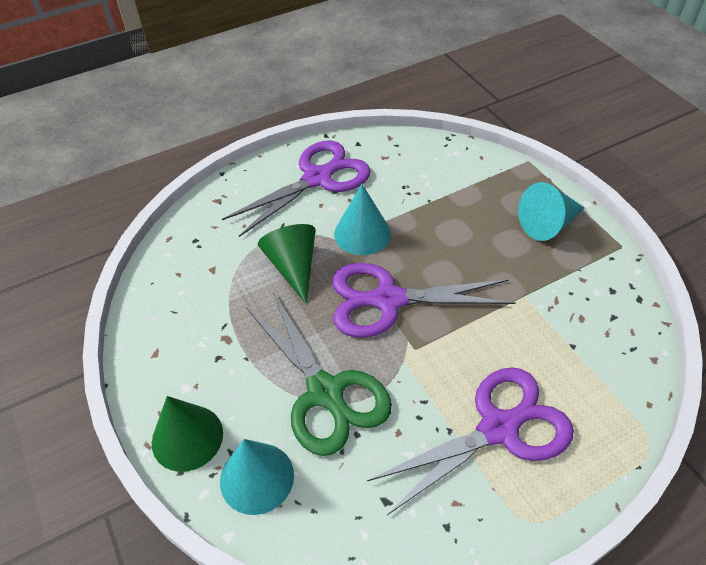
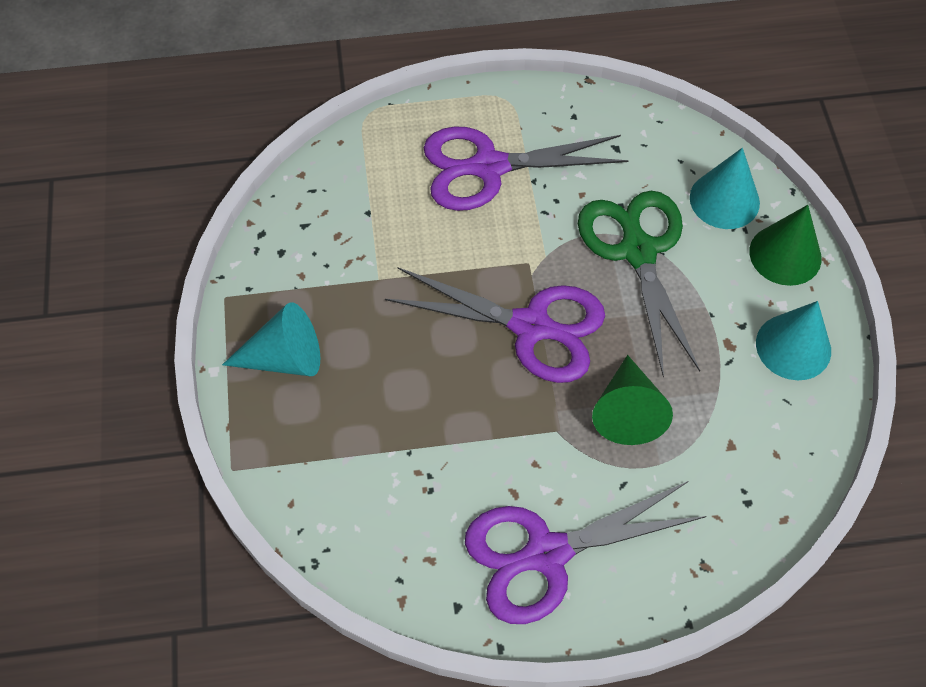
camera: 160 degrees left, 10 degrees up
(362, 233) = (522, 430): turquoise cone -> turquoise cone (793, 346)

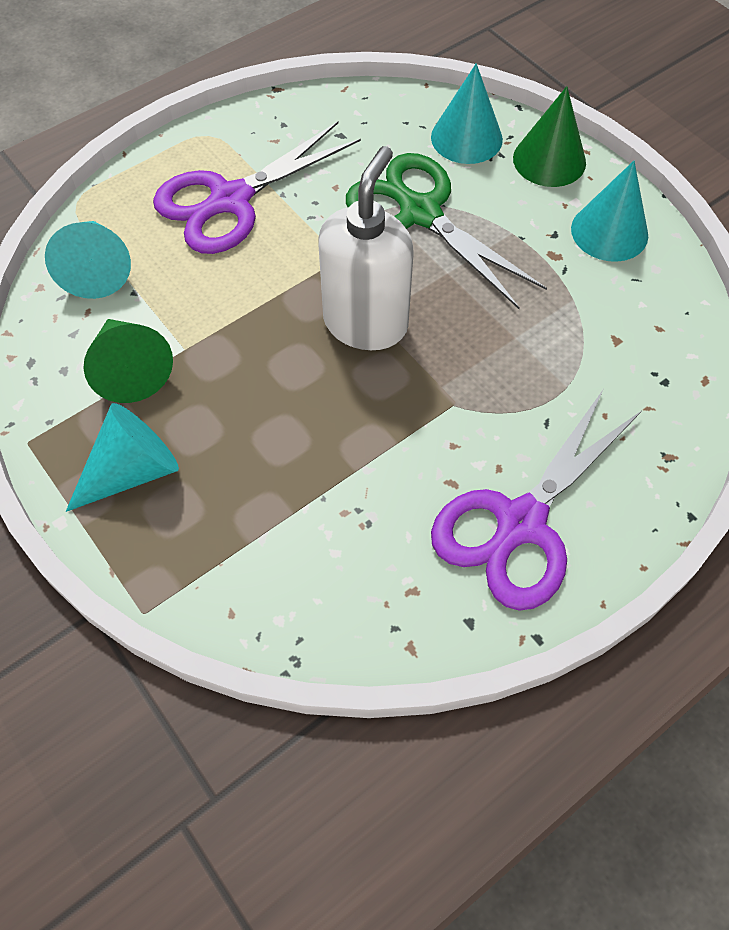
camera: 30 degrees left, 0 degrees up
(351, 179) = (97, 269): none -> turquoise cone
(531, 326) = (366, 323): purple scissors -> white soap dispenser
(627, 411) = (506, 355): green cone -> green cone (130, 369)

